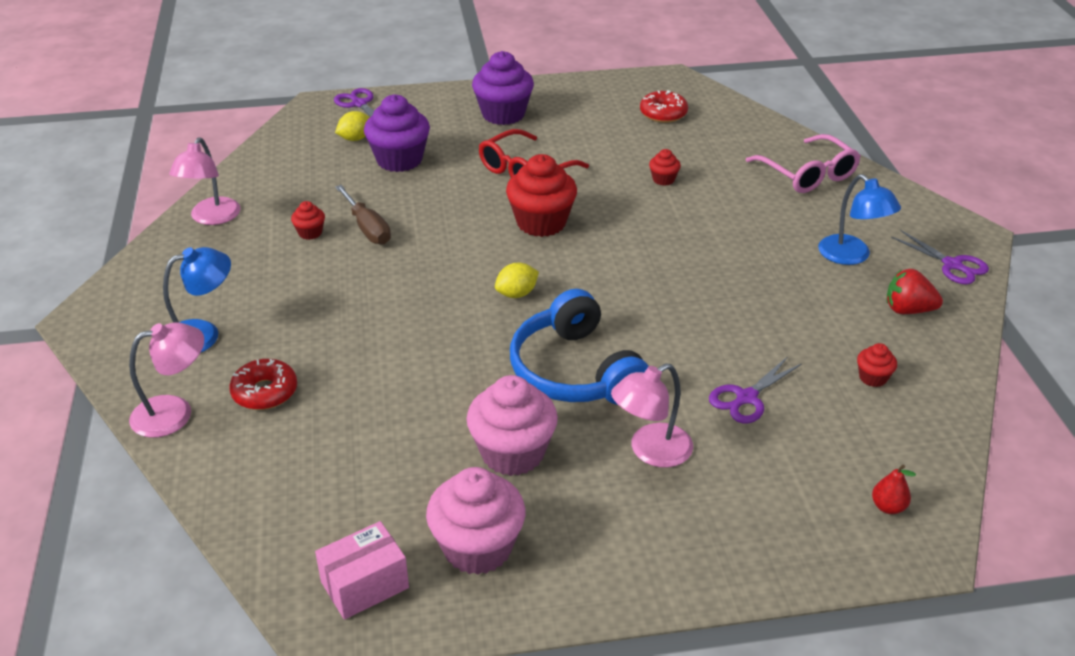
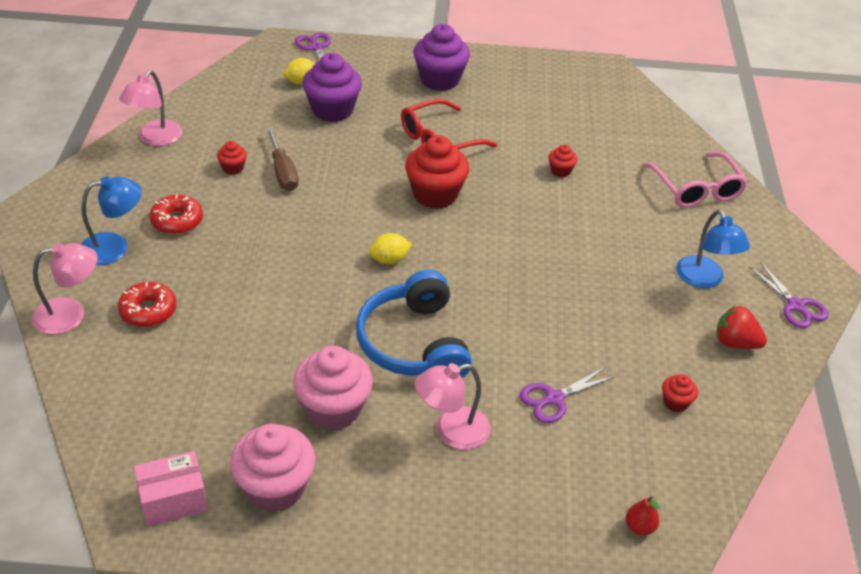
camera: 10 degrees right, 5 degrees up
(663, 113) = (585, 103): red donut -> red donut (177, 221)

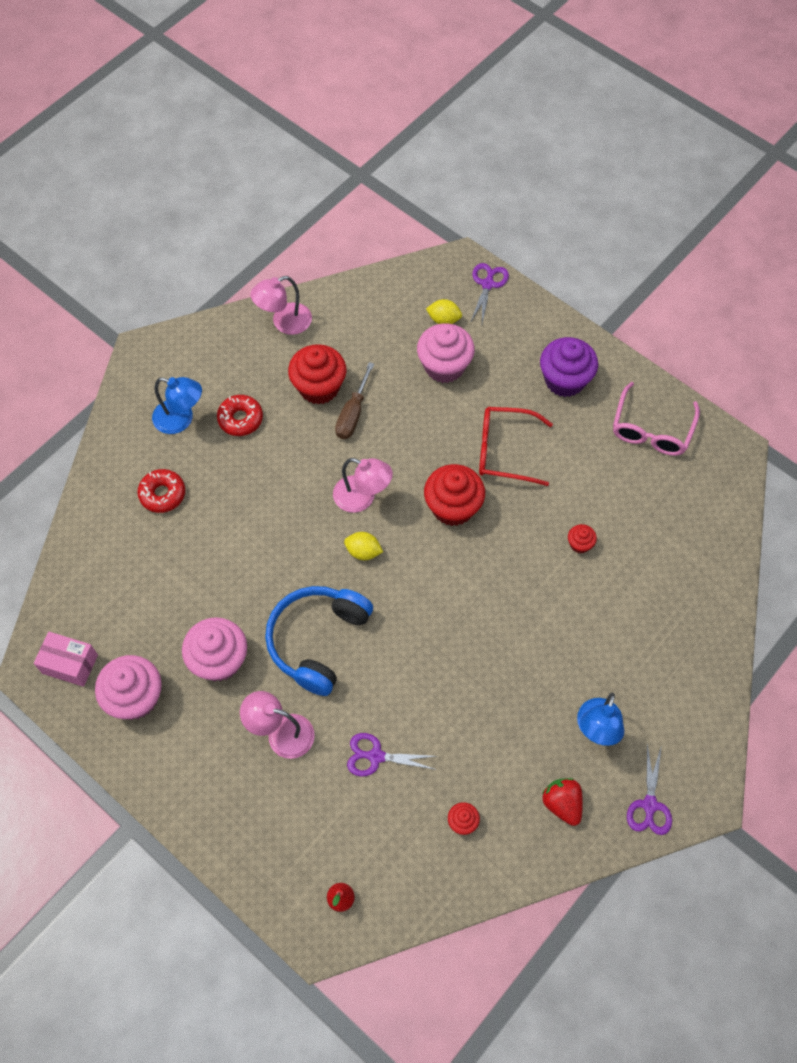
camera: 40 degrees right, 20 degrees up
(70, 315) = (111, 466): pink lamp -> pink lamp (362, 498)
(233, 168) = (319, 387): red cupcake -> red cupcake, size x2.13
(332, 110) = (444, 366): purple cupcake -> pink cupcake
(696, 189) = (683, 636): pink glasses -> pink glasses (651, 430)

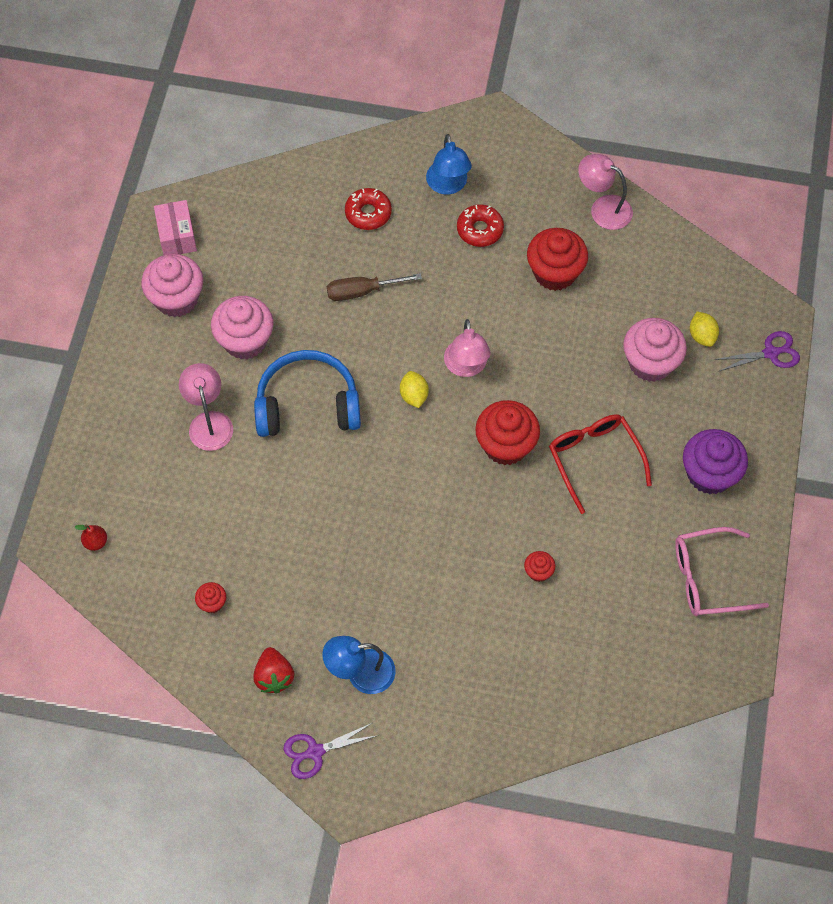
camera: 60 degrees right, 0 degrees up
(353, 413) = (547, 314): brown screwdriver -> brown screwdriver (362, 291)
(376, 756) = (231, 505): purple scissors -> none
(562, 804) = (274, 676): red strawberry -> red strawberry turned 135 degrees clockwise

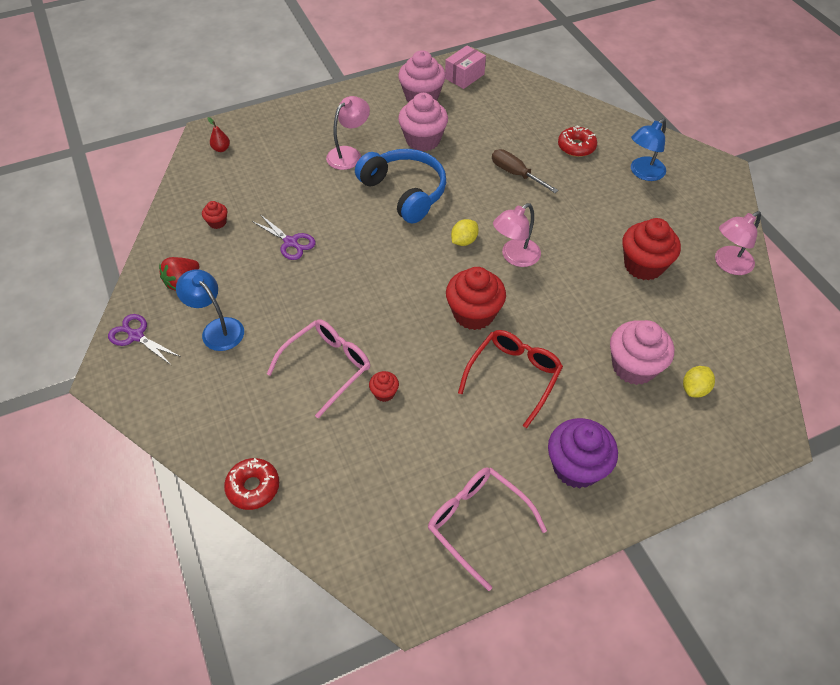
camera: 55 degrees right, 10 degrees down
(476, 602) = (327, 367): none -> pink glasses
(480, 230) = (629, 207): red donut -> red donut (253, 487)
(603, 208) = (728, 264): pink lamp -> pink lamp turned 120 degrees counterclockwise
(770, 353) = (733, 449): purple scissors -> purple scissors (290, 242)

